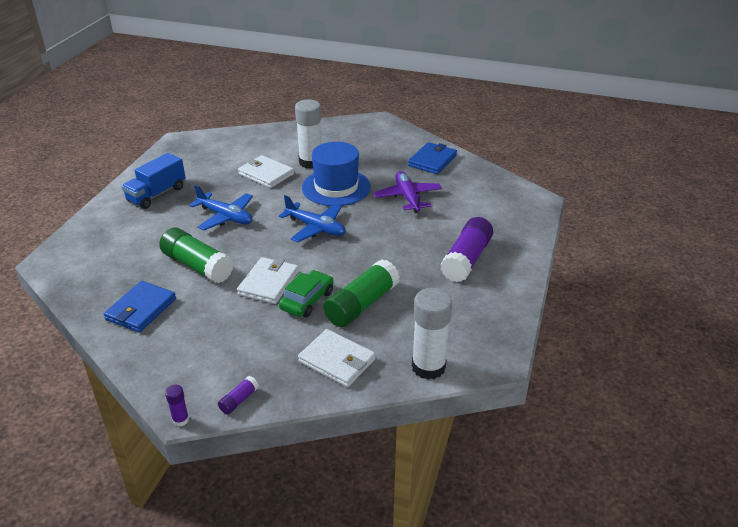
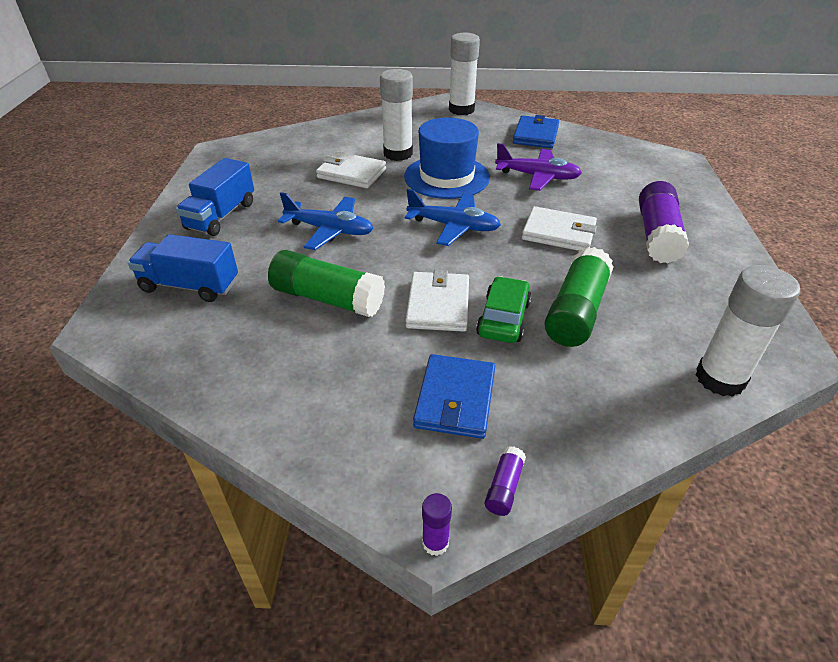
camera: 15 degrees left, 5 degrees up
(113, 242) = (190, 286): none -> blue truck
(141, 309) = (278, 374): blue wallet -> blue wallet (455, 399)
(337, 361) = (599, 395): white wallet -> white wallet (559, 233)
(386, 129) = (461, 110): none -> white glue stick
(407, 197) = (537, 176): purple plane -> purple plane turned 135 degrees clockwise

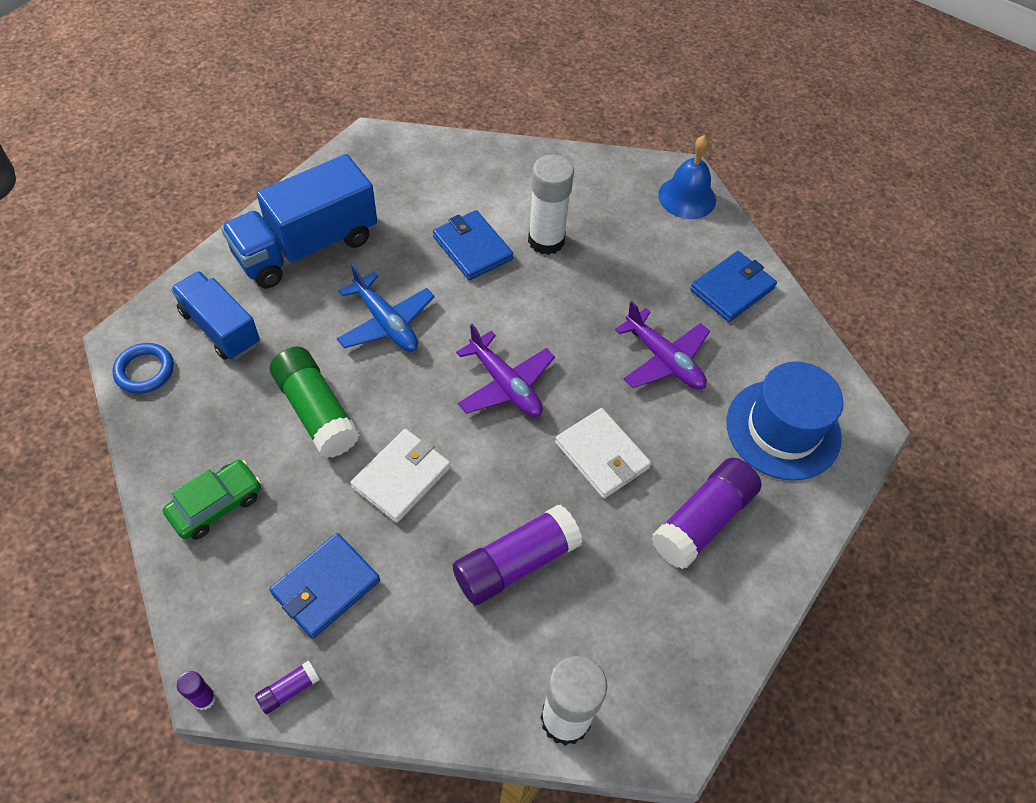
camera: 30 degrees right, 15 degrees up
(140, 340) = (145, 371): none -> blue ring
(221, 216) = (306, 247): blue truck -> blue truck, size x1.55
(351, 173) = (472, 248): white wallet -> blue wallet
(447, 177) = (565, 306): blue hat -> blue hat (783, 429)
(453, 226) = (505, 385): blue plane -> purple plane
(461, 110) = (687, 197): white glue stick -> blue bell
(503, 318) = (442, 529): green car -> green car (216, 505)
(576, 311) = (516, 563): green glue stick -> purple glue stick

